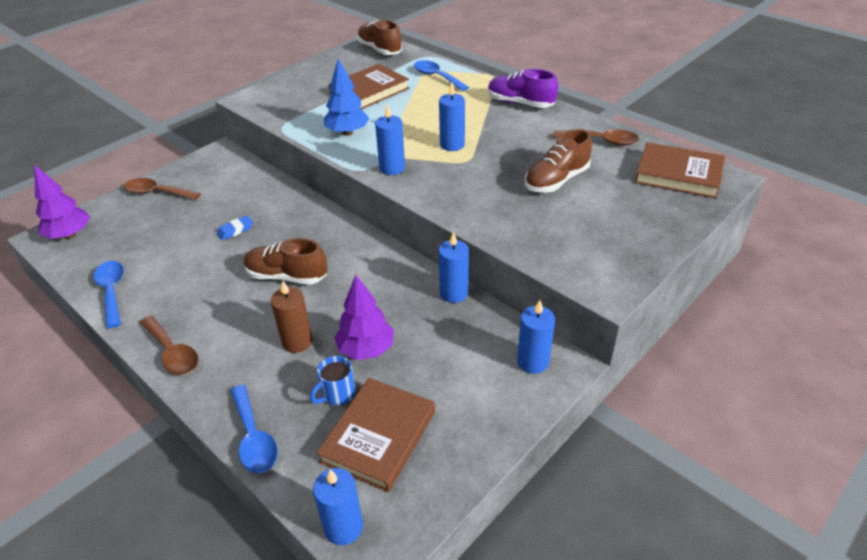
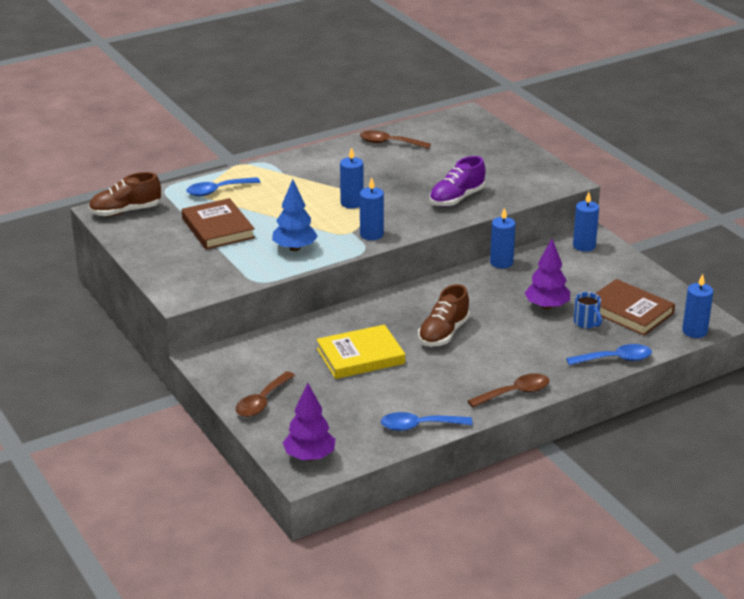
camera: 75 degrees left, 10 degrees down
(235, 230) = (360, 356): blue eraser -> yellow book
(297, 341) = (526, 335): brown candle -> none
(520, 103) = (302, 162): purple shoe -> purple shoe (456, 199)
(556, 180) = (433, 171): brown shoe -> none
(601, 141) = (389, 143): brown spoon -> brown spoon turned 105 degrees counterclockwise
(678, 174) = (453, 127): brown book -> none

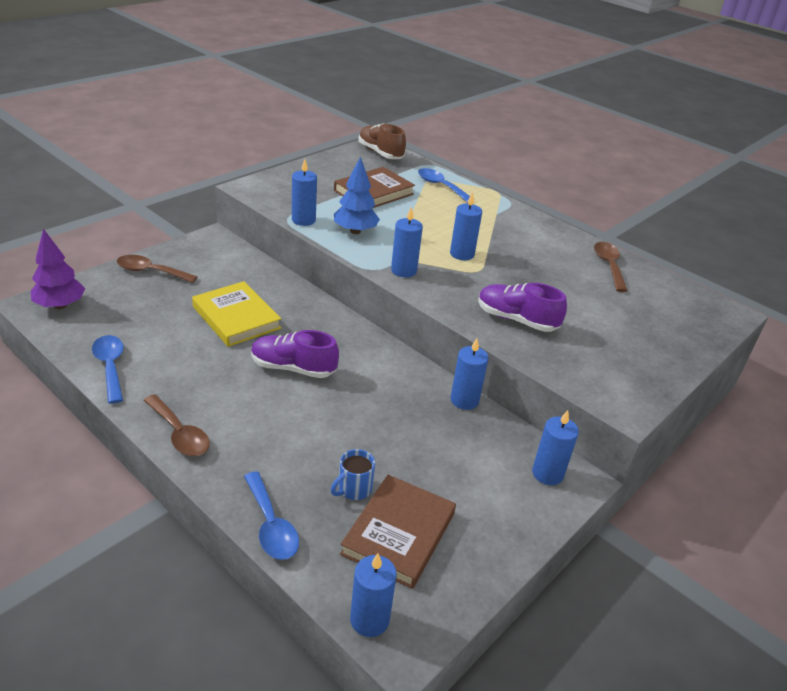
camera: 70 degrees right, 5 degrees up
(264, 273) = (303, 220): none -> blue candle
(443, 333) = (293, 368): brown shoe -> purple shoe
(546, 306) = (380, 447): purple tree -> none

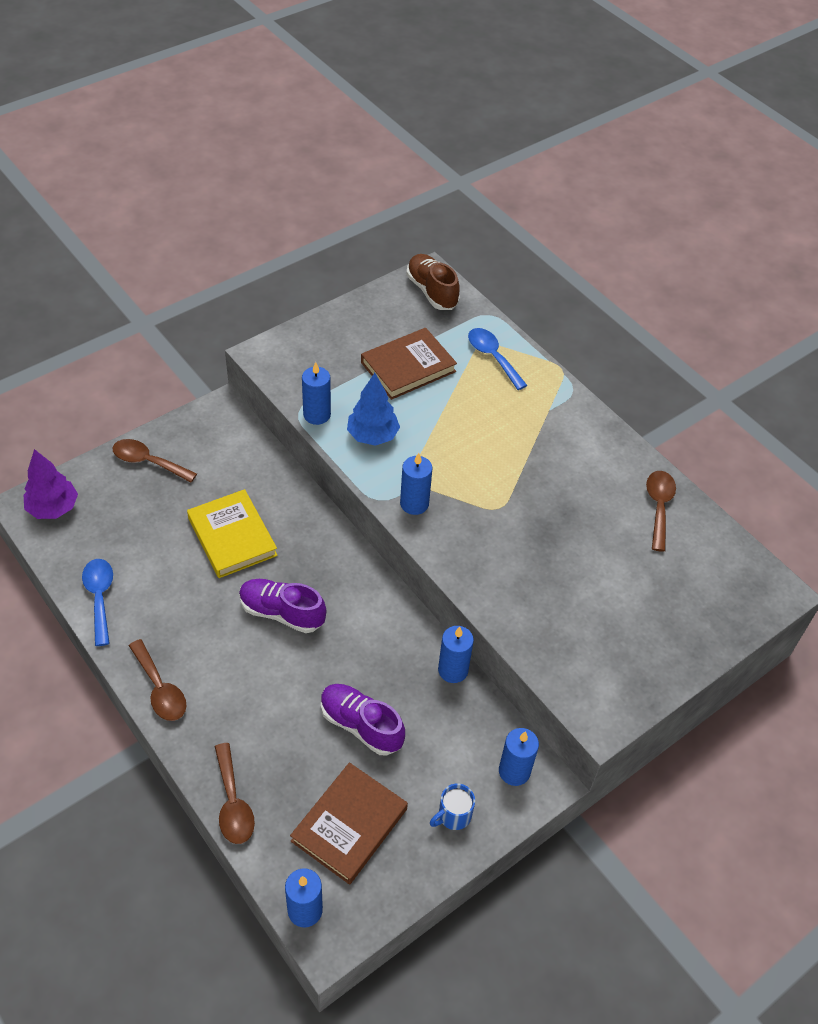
camera: 10 degrees right, 15 degrees up
(271, 525) = (233, 803): blue spoon -> brown spoon
(353, 489) = (316, 770): blue mug -> blue mug (453, 815)
(462, 254) = (488, 479): blue candle -> none
(516, 320) = (521, 587): purple shoe -> purple shoe (361, 725)

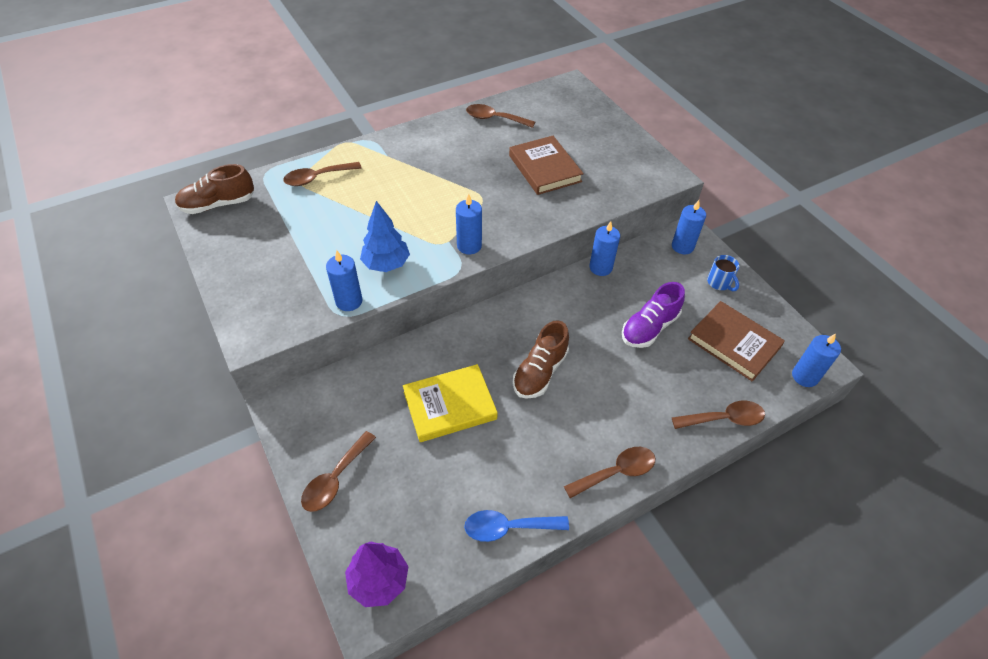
camera: 80 degrees left, 0 degrees up
(282, 613) = (540, 372): purple shoe -> brown shoe
(408, 367) = (309, 231): brown book -> brown book (545, 168)
(492, 357) = (317, 178): blue spoon -> brown spoon

